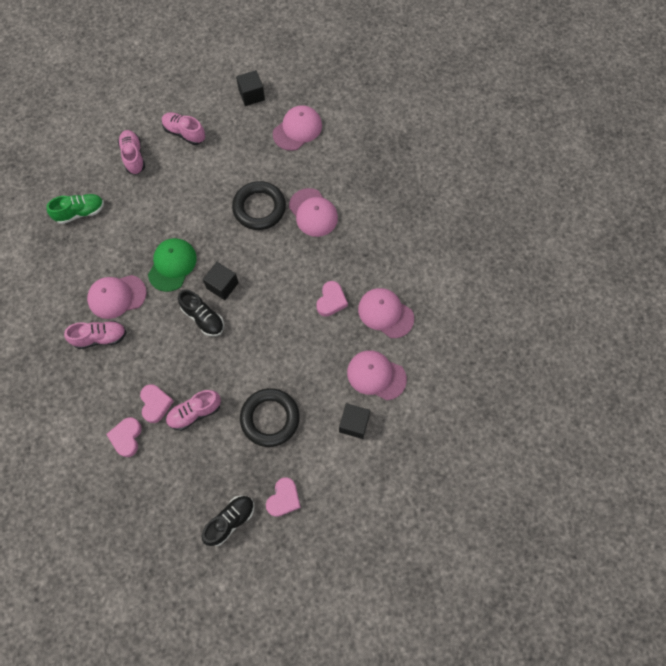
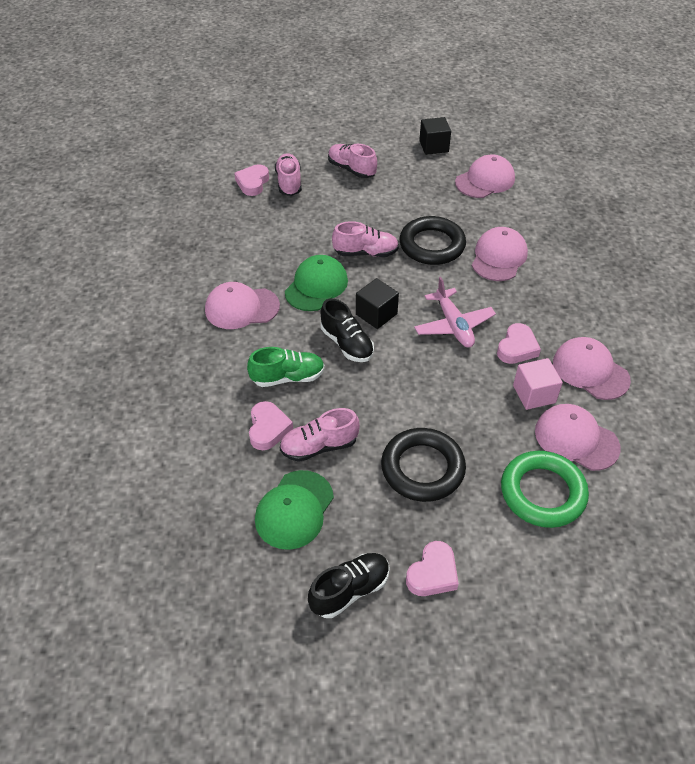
camera: 10 degrees right, 20 degrees down
(80, 212) = (216, 224): green shoe -> green shoe (288, 377)
(100, 337) = (211, 347): pink shoe -> pink shoe (365, 253)
(127, 437) = (221, 462): pink heart -> pink heart (253, 183)
(184, 467) = (294, 509): none -> green cap
(282, 287) = (453, 325): none -> pink plane
(313, 212) = (499, 257): pink cap -> pink cap turned 135 degrees counterclockwise
(345, 341) = (534, 394): none -> pink cube
(354, 423) = (542, 492): black cube -> green ring

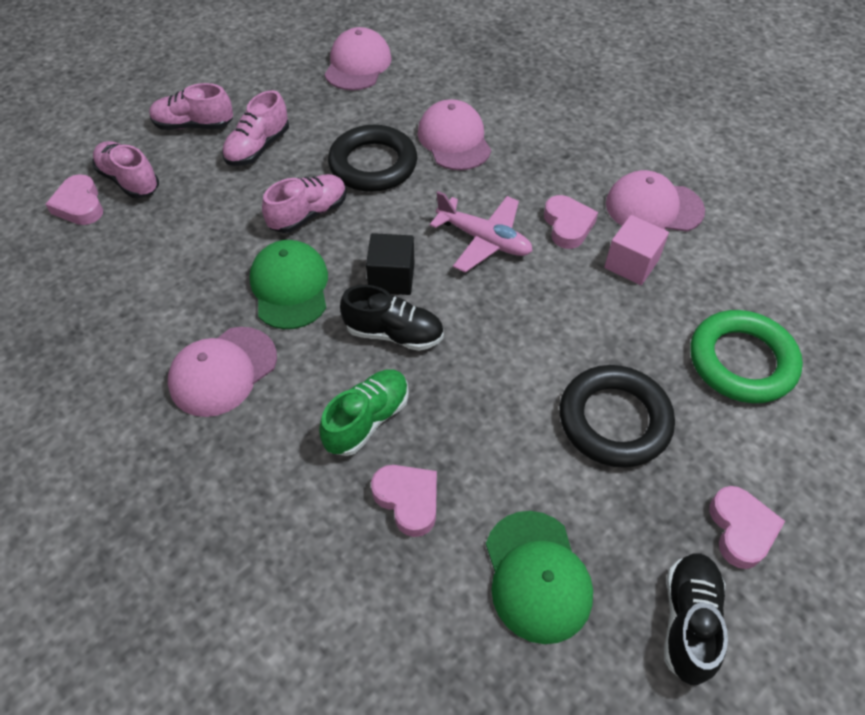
camera: 40 degrees left, 5 degrees up
(319, 446) = (486, 477): pink shoe -> pink shoe (258, 147)
(434, 146) = (264, 53): black cube -> none
(576, 439) = (712, 285): pink cap -> none

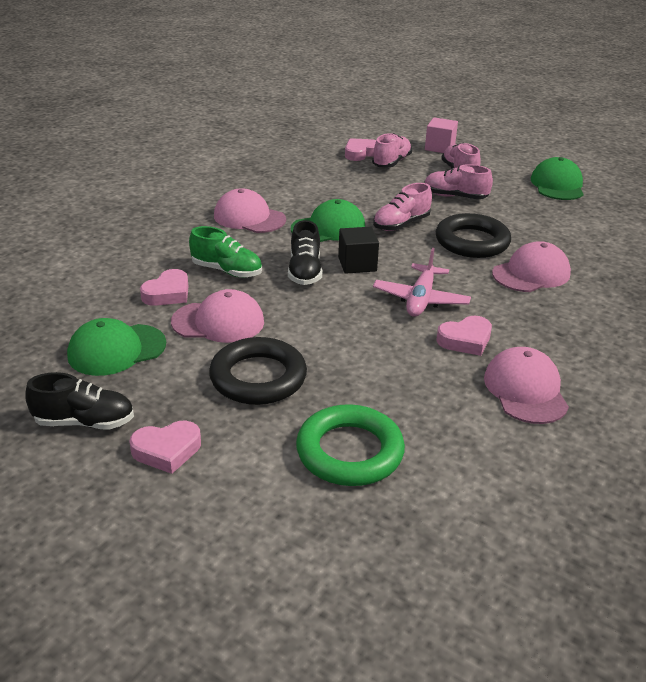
camera: 75 degrees right, 20 degrees down
(269, 58) = (557, 185): none -> green cap
(308, 214) = (401, 224): pink shoe -> pink shoe turned 105 degrees clockwise
(358, 65) = (586, 220): pink cap -> pink cap (218, 322)
(631, 264) = (439, 379): pink cube -> pink cube (439, 147)

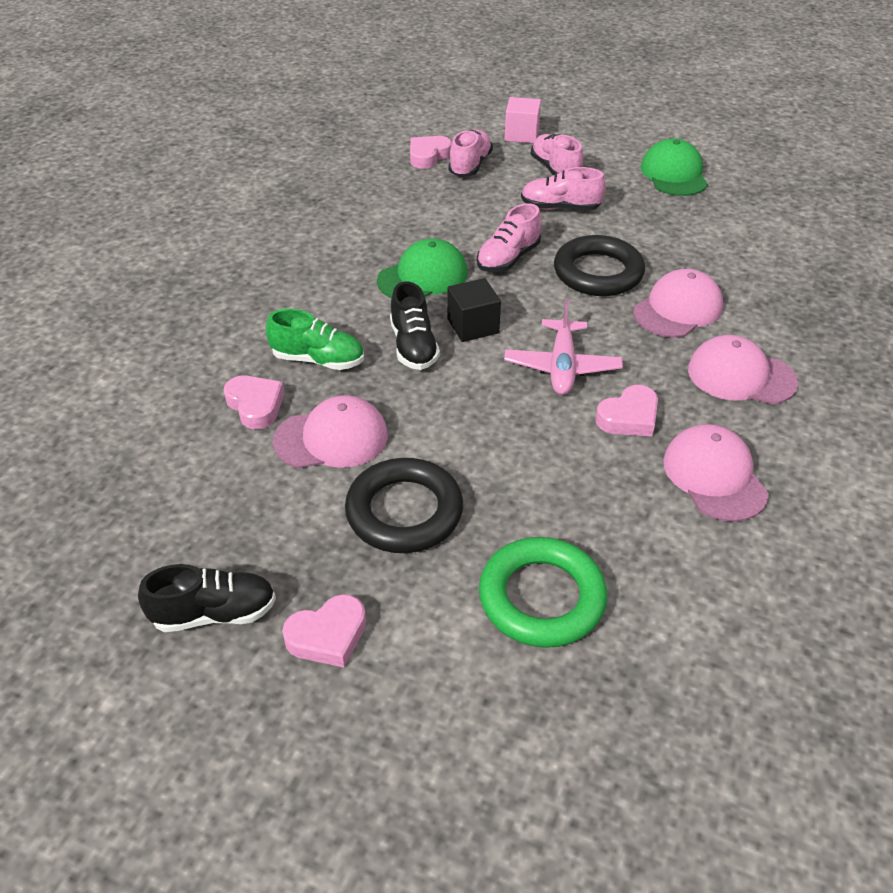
camera: 10 degrees left, 10 degrees up
(116, 350) = (219, 500): green cap -> none
(168, 293) = (255, 405): pink heart -> pink heart turned 60 degrees counterclockwise
(249, 218) = (321, 274): pink cap -> pink cap (741, 376)

